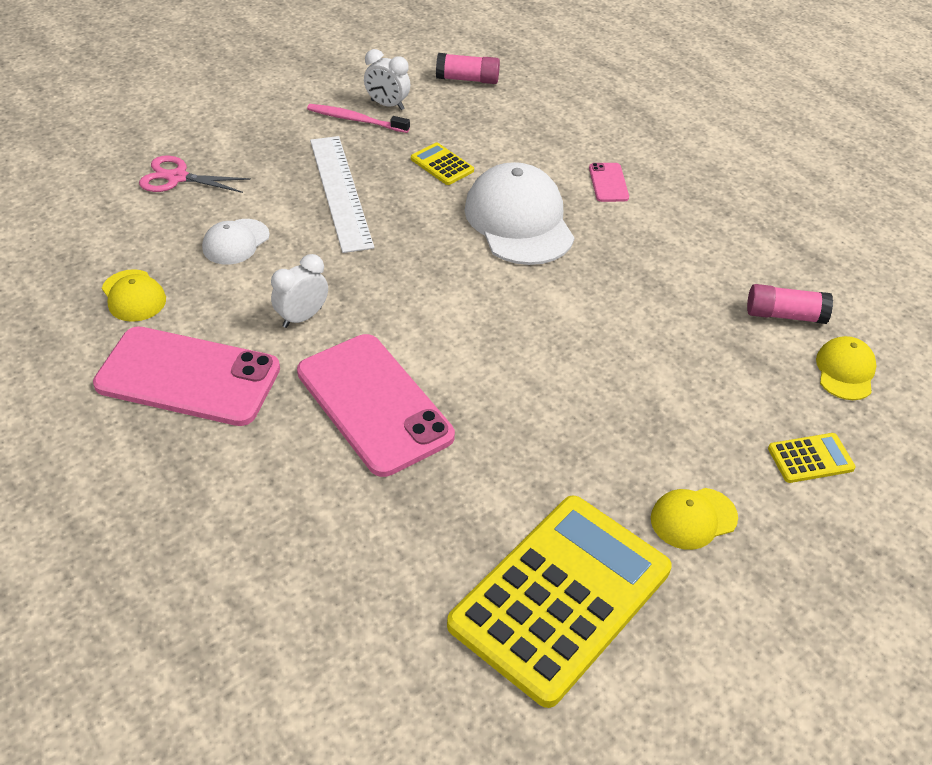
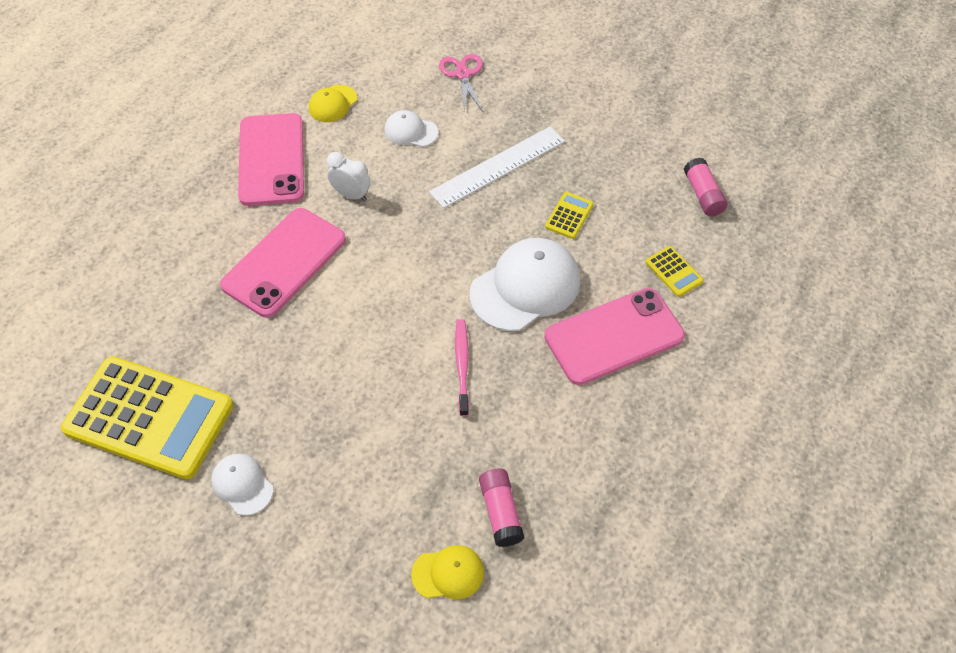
camera: 70 degrees right, 10 degrees up
(355, 120) = (594, 143): pink toothbrush -> pink toothbrush (462, 365)
(387, 105) = (628, 155): white clock -> none
(608, 183) = (614, 336): pink phone -> pink phone, size x2.31
(693, 518) = (242, 484): yellow cap -> white cap
(810, 458) = (331, 559): yellow calculator -> yellow calculator (673, 272)

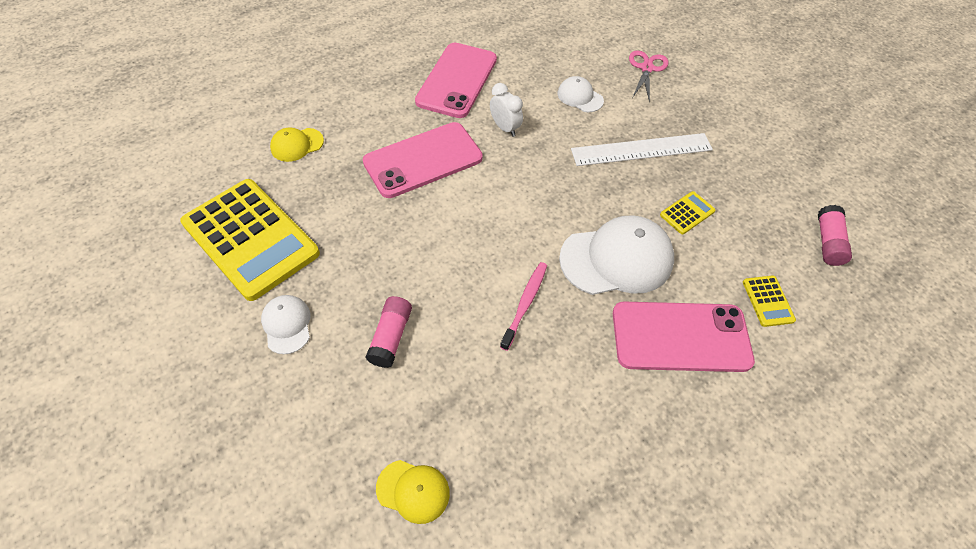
camera: 25 degrees right, 0 degrees up
(332, 104) = (527, 56): yellow cap -> yellow cap (297, 145)
(500, 512) = (491, 455): pink glue stick -> pink glue stick (391, 337)

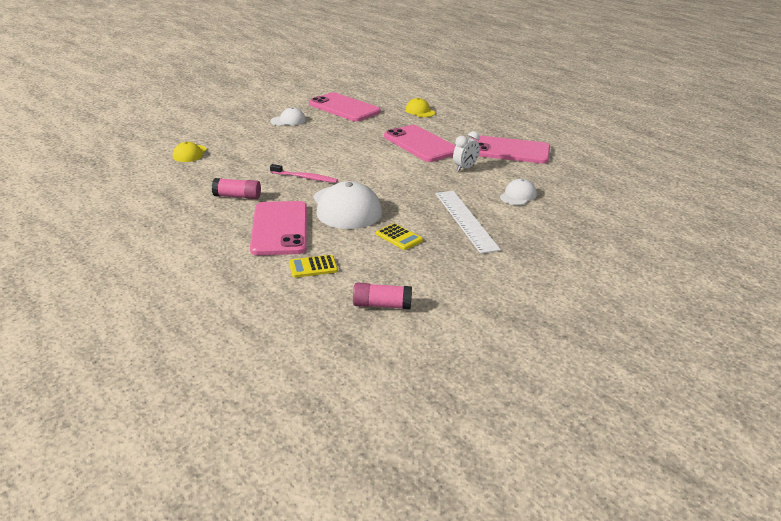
camera: 85 degrees right, 25 degrees down
(250, 238) = (344, 108): yellow calculator -> pink phone
(391, 337) = (280, 143): pink glue stick -> pink glue stick (237, 196)
(646, 68) = (578, 226): pink scissors -> none

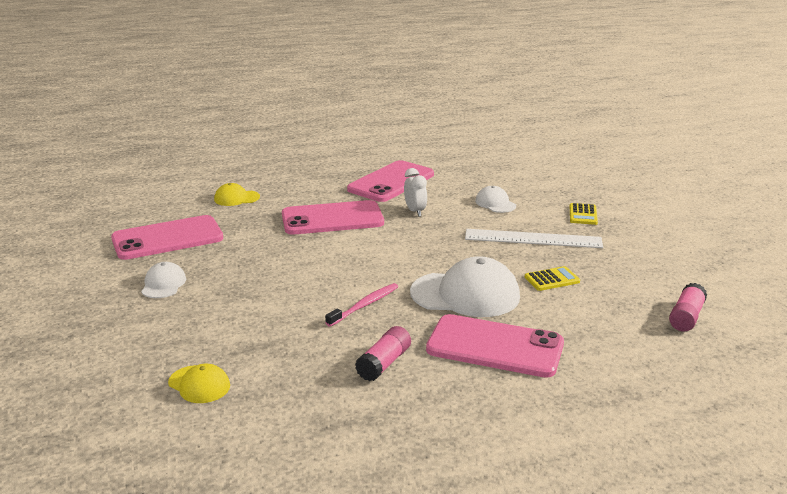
camera: 65 degrees left, 5 degrees down
(313, 267) = (597, 341): yellow calculator -> yellow calculator (583, 214)

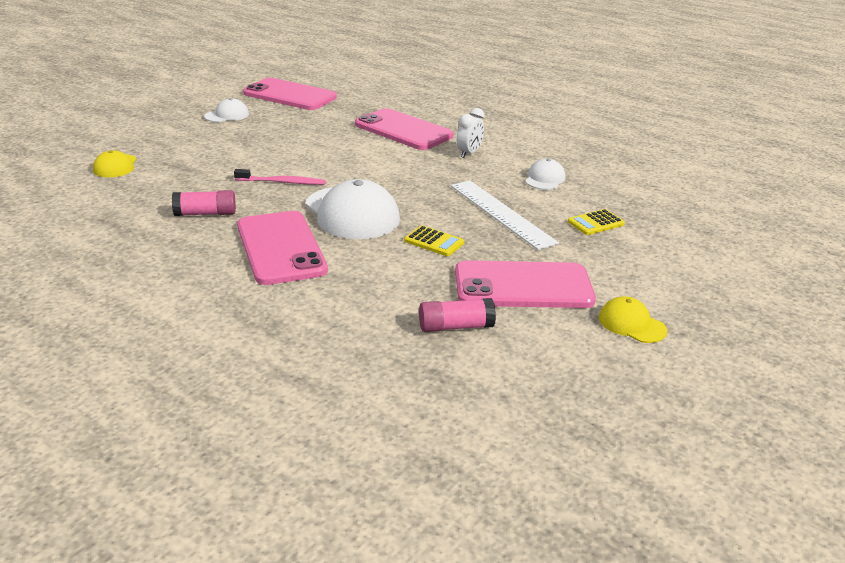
camera: 50 degrees right, 5 degrees up
(236, 198) = (383, 93): yellow cap -> yellow cap (631, 324)
(391, 182) = (508, 129): pink phone -> pink phone (523, 286)

